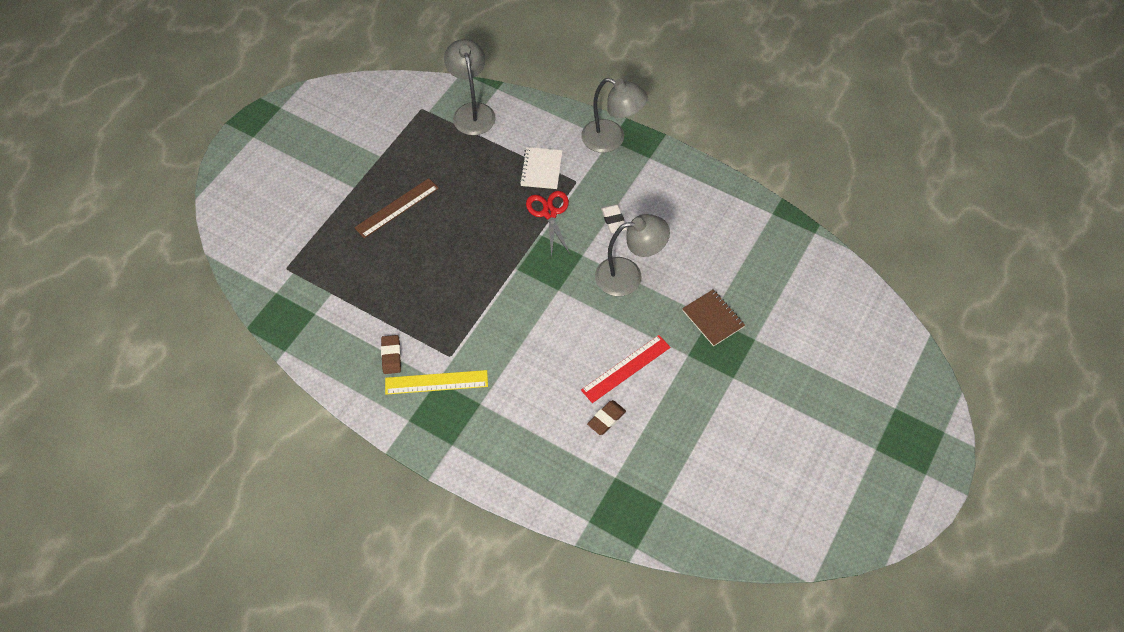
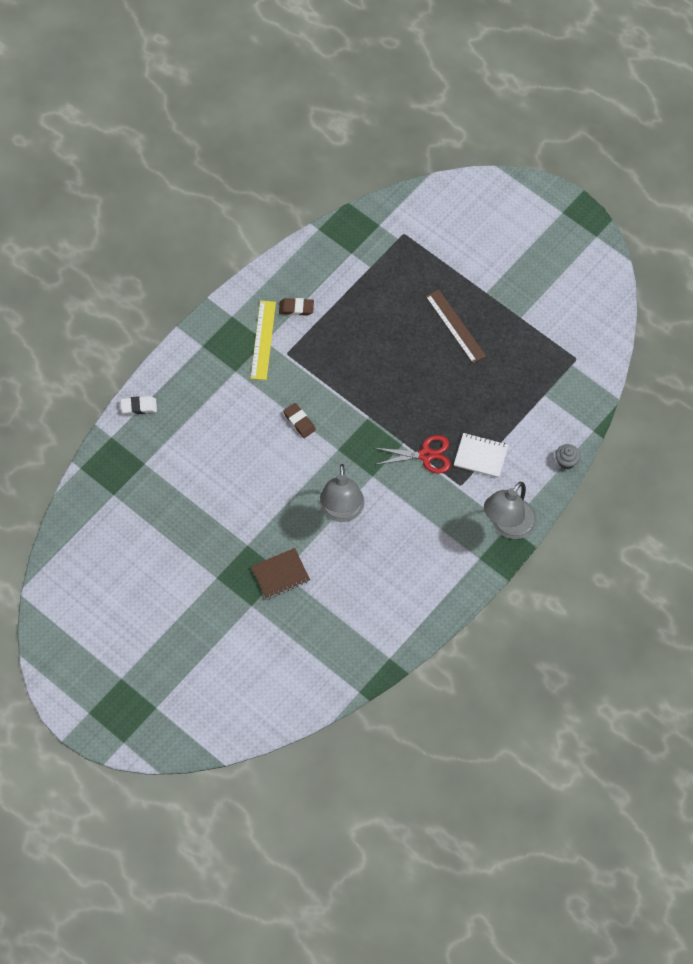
camera: 100 degrees right, 5 degrees up
(472, 112) = (565, 403): grey lamp -> none
(533, 104) = (566, 461): none -> grey cupcake
(606, 419) = (199, 466): brown eraser -> brown eraser (299, 422)
(613, 220) = (407, 510): white eraser -> white eraser (139, 407)
(626, 368) = (244, 491): red ruler -> none

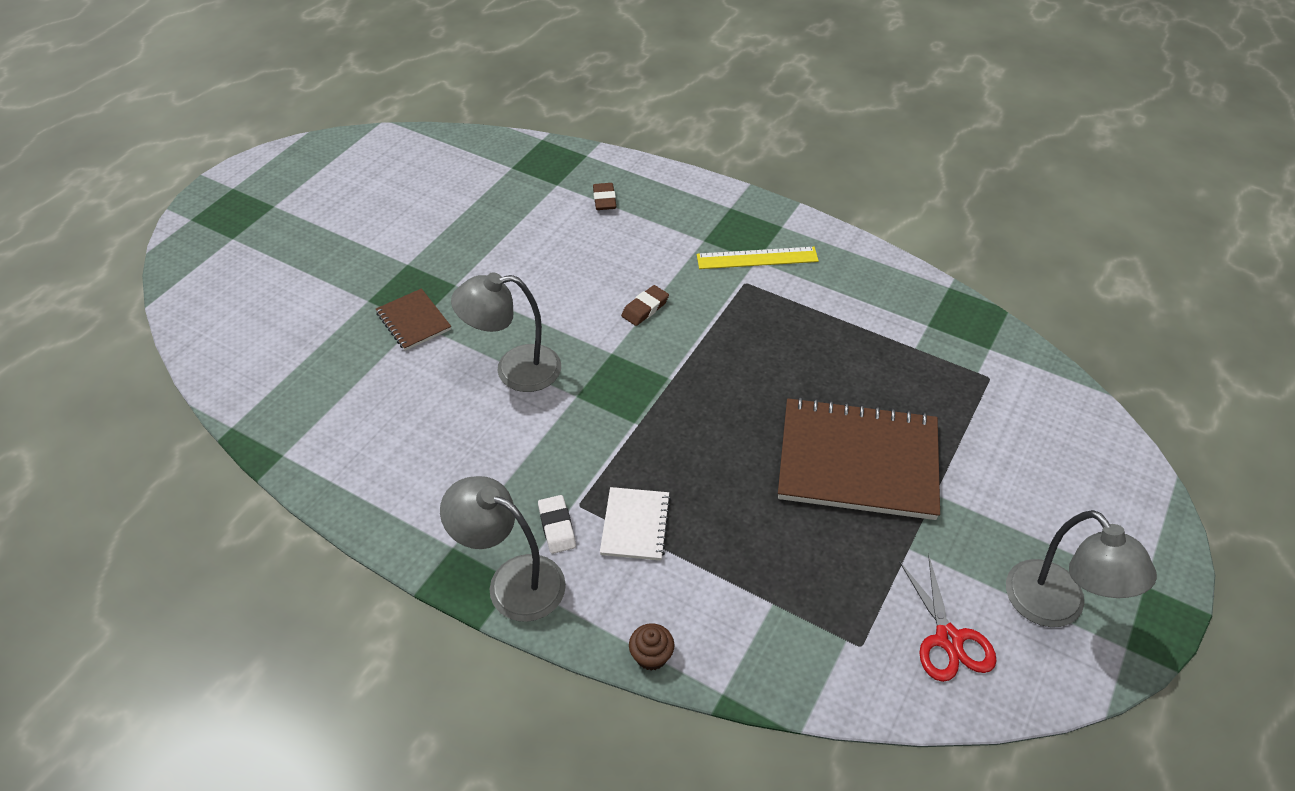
camera: 80 degrees right, 15 degrees down
(139, 407) = (631, 169): white eraser -> white eraser (557, 527)
(296, 308) = (816, 282): brown eraser -> brown eraser (604, 199)
(426, 455) = (622, 453): red scissors -> red scissors (948, 639)
(455, 326) = (858, 461): brown ruler -> brown notebook
(566, 461) = (651, 655): grey cupcake -> brown cupcake
(569, 259) = (1055, 608): none -> grey lamp

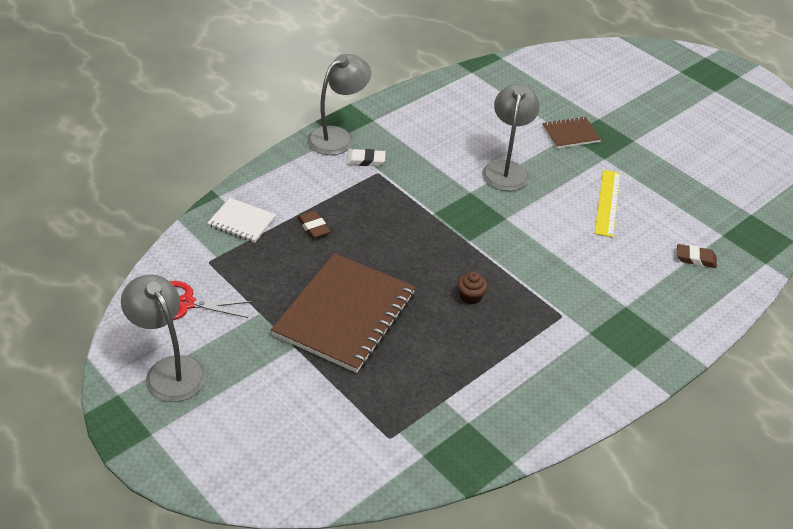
camera: 105 degrees right, 5 degrees down
(635, 525) = (349, 192): white notebook -> white notebook (242, 222)
(645, 308) = (548, 247): brown eraser -> brown eraser (313, 227)
(651, 655) = (259, 175): brown cupcake -> brown cupcake (470, 296)
(757, 258) = (592, 334): yellow ruler -> yellow ruler (607, 202)
(1055, 608) = (169, 370): grey lamp -> grey lamp turned 60 degrees clockwise

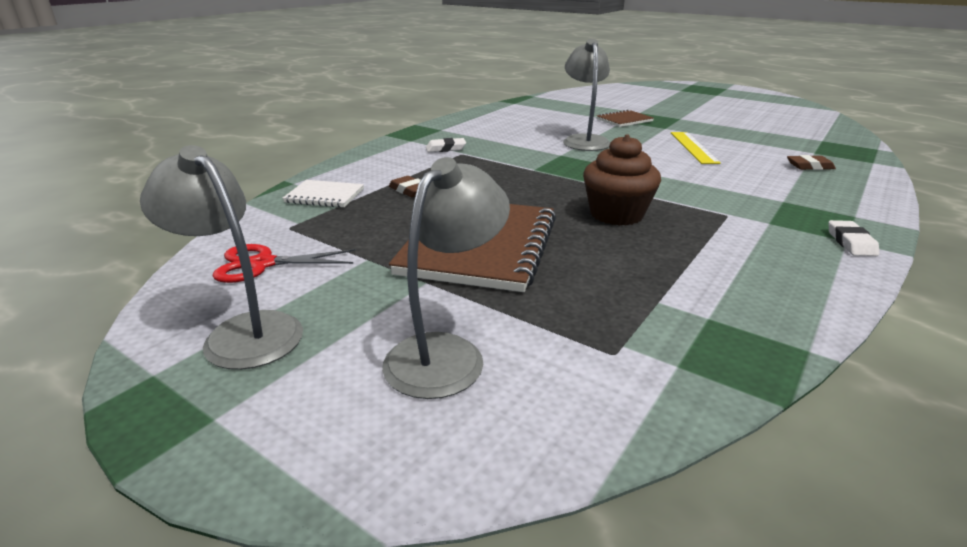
camera: 10 degrees left, 15 degrees down
(338, 137) = (411, 140): grey lamp -> grey lamp (446, 353)
(470, 296) = (616, 214): brown cupcake -> brown cupcake, size x2.03
(635, 370) = (850, 242): none -> white eraser

